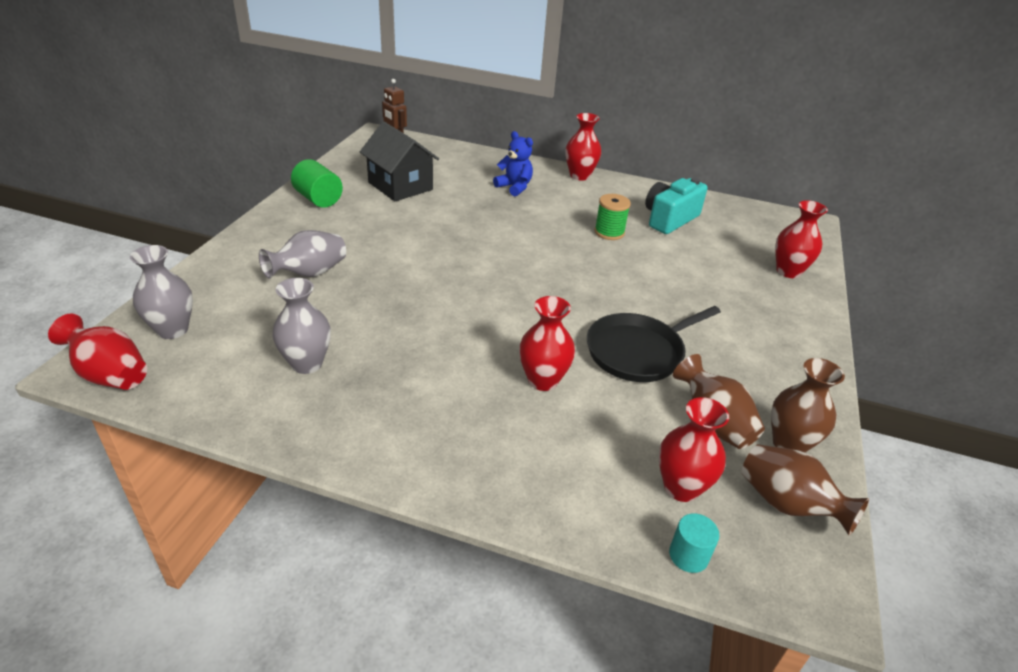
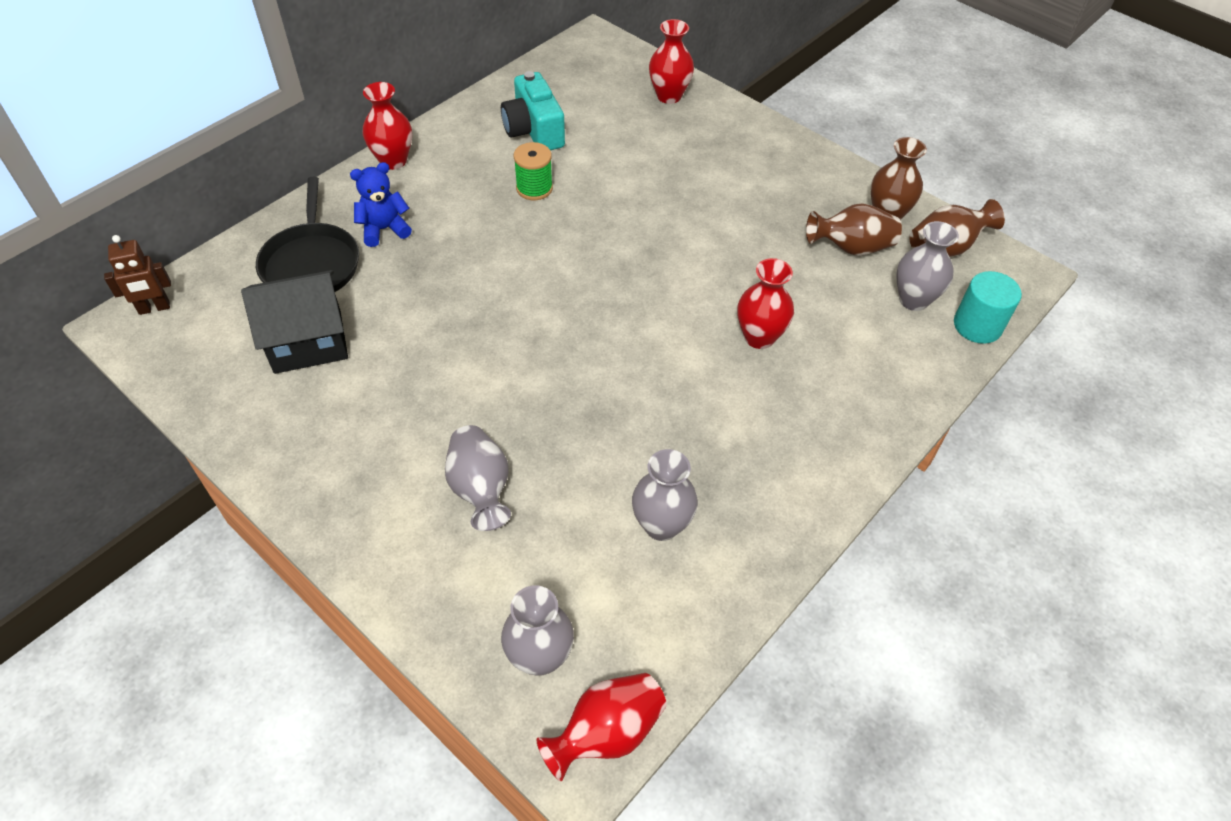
camera: 65 degrees left, 15 degrees up
(318, 199) = (289, 442): green cylinder -> none
(638, 352) = (744, 253): black pan -> black pan (311, 263)
(681, 487) = (913, 300): red vase -> grey vase
(688, 555) = (977, 325): turquoise cylinder -> turquoise cylinder, size x1.57

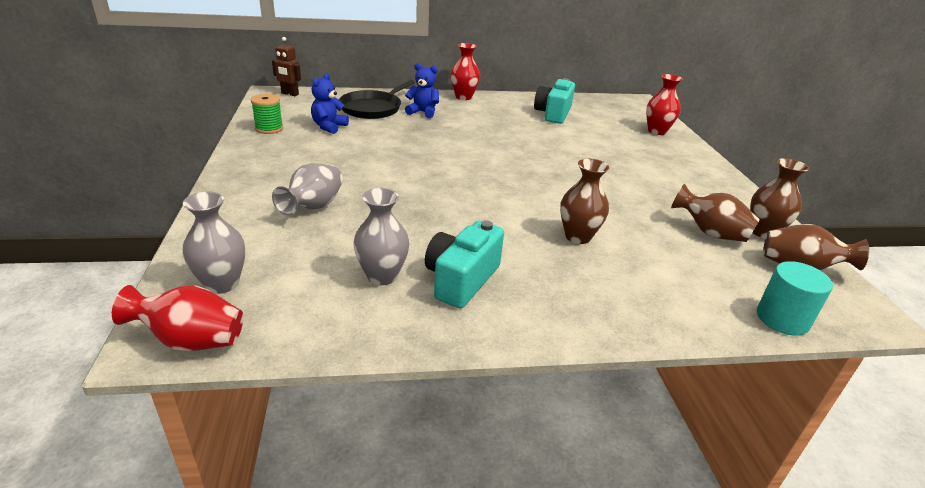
camera: 40 degrees right, 20 degrees down
(308, 341) = (329, 127): black house -> blue teddy bear
(534, 188) = (522, 130): green spool -> green spool (269, 129)
(728, 473) = (461, 279): none -> turquoise camera
(759, 337) = (578, 236): red vase -> brown vase
(913, 300) = (734, 278): grey vase -> none

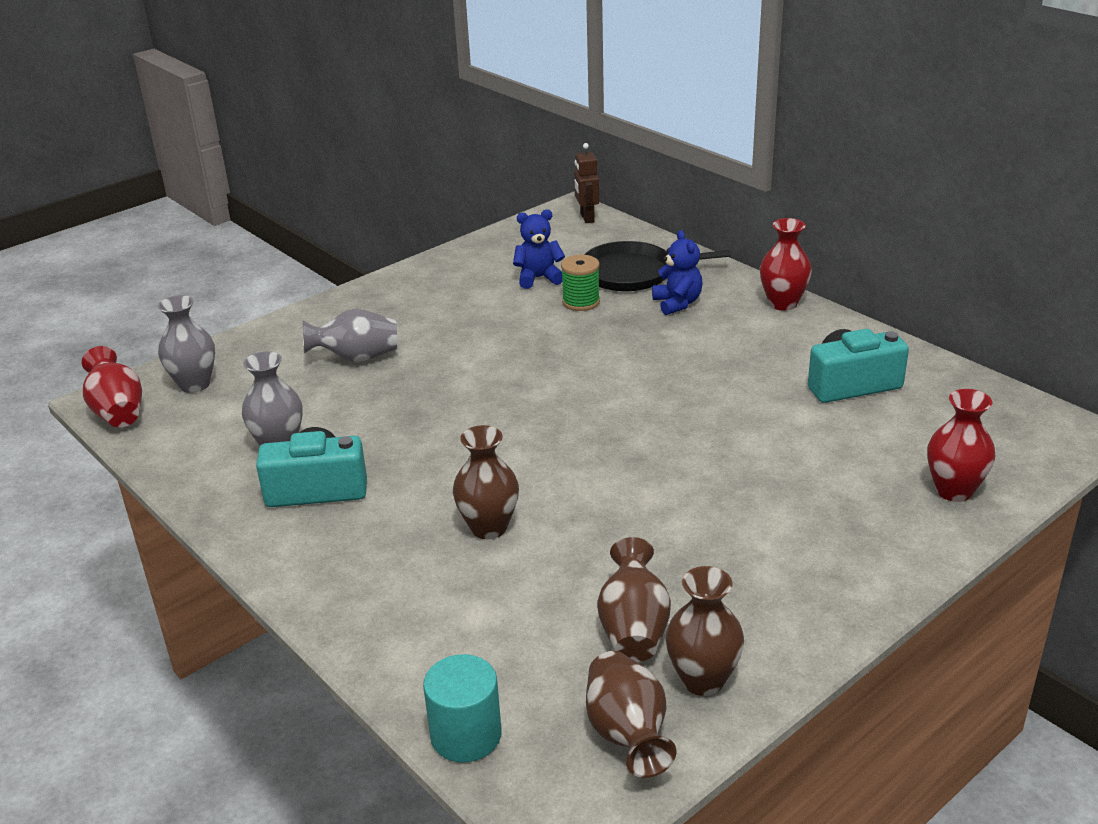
camera: 60 degrees right, 0 degrees up
(269, 129) = (482, 256): green spool -> green spool (581, 302)

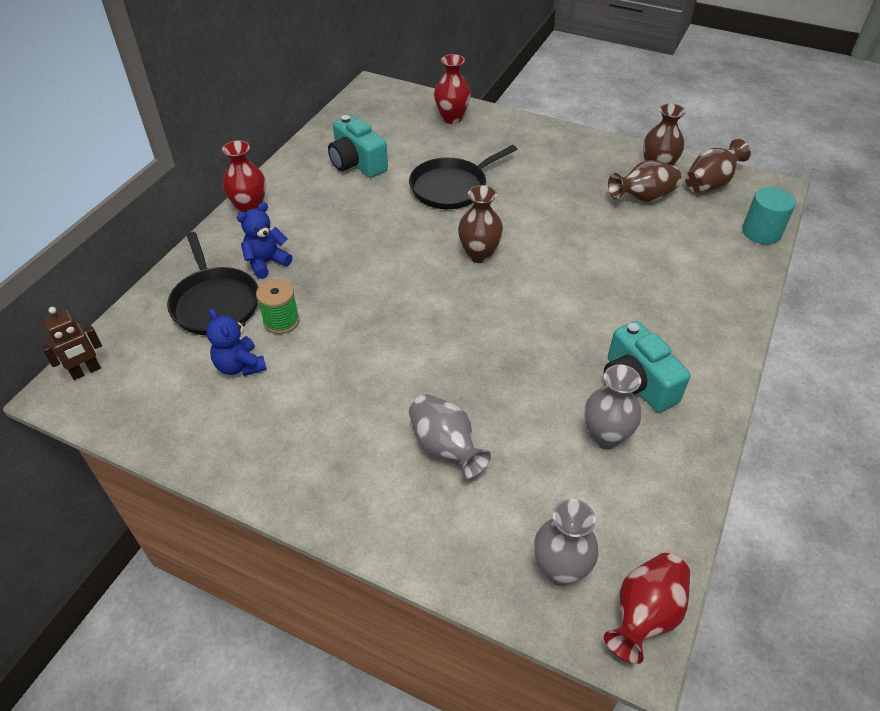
camera: 115 degrees left, 15 degrees up
(489, 527) = (608, 277): brown vase -> brown vase (479, 255)
(757, 448) = (451, 187): none -> black pan

